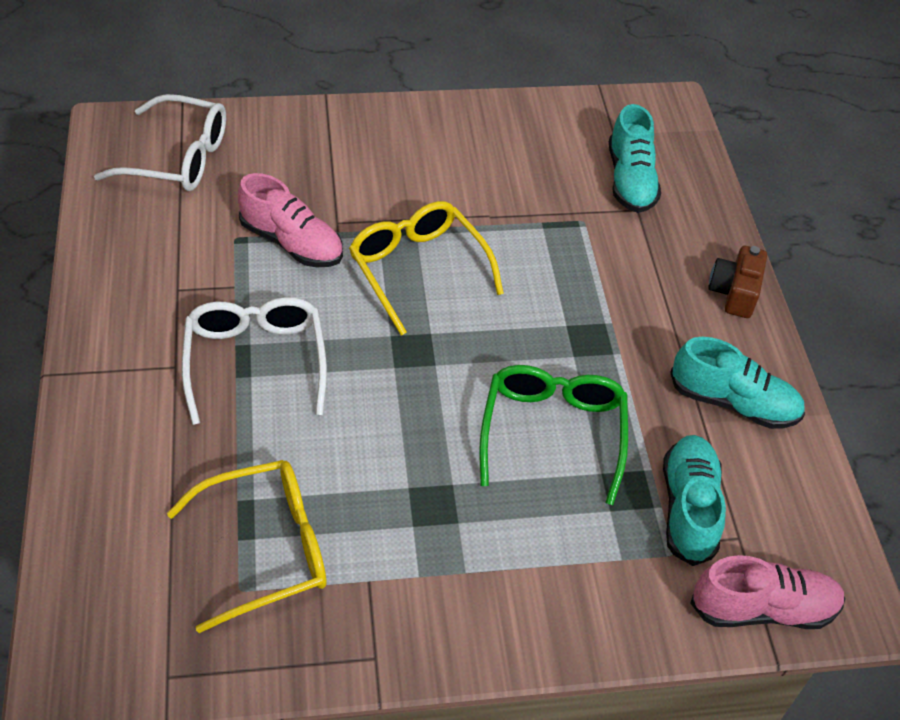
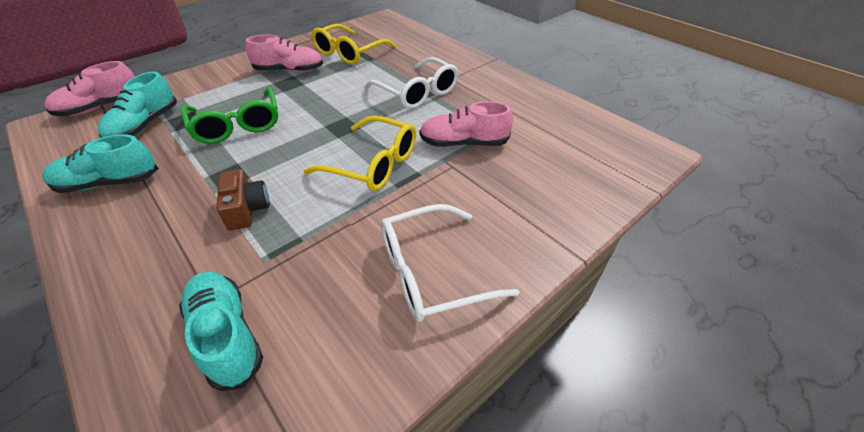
camera: 150 degrees right, 5 degrees down
(178, 158) = (592, 154): white glasses -> white glasses (431, 272)
(411, 547) = (289, 70): none -> pink shoe
(688, 508) = (145, 125): turquoise shoe -> turquoise shoe turned 45 degrees clockwise
(734, 292) = (99, 263): brown camera -> brown camera (247, 209)

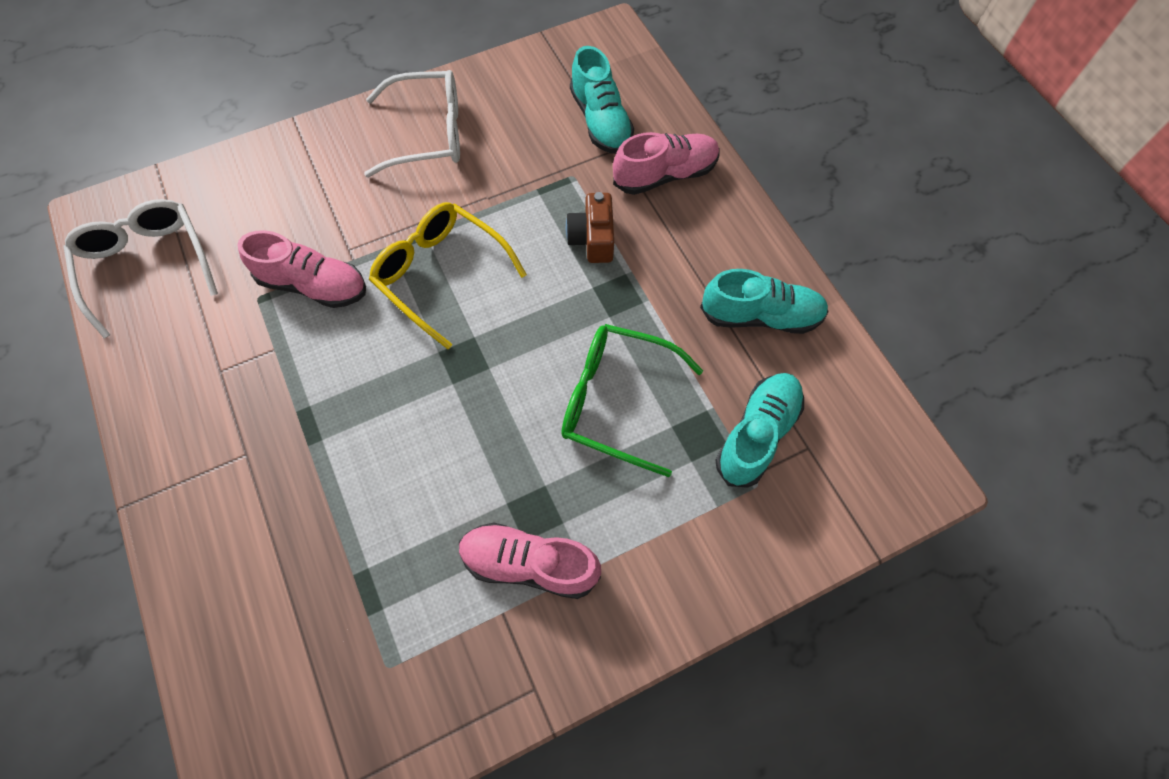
camera: 165 degrees left, 20 degrees up
(101, 107) = (850, 510): pink shoe -> pink shoe (665, 175)
(237, 125) = (616, 401): green glasses -> green glasses turned 60 degrees counterclockwise
(349, 53) = (397, 615): yellow glasses -> none
(417, 92) = (321, 422): white glasses -> white glasses (147, 265)

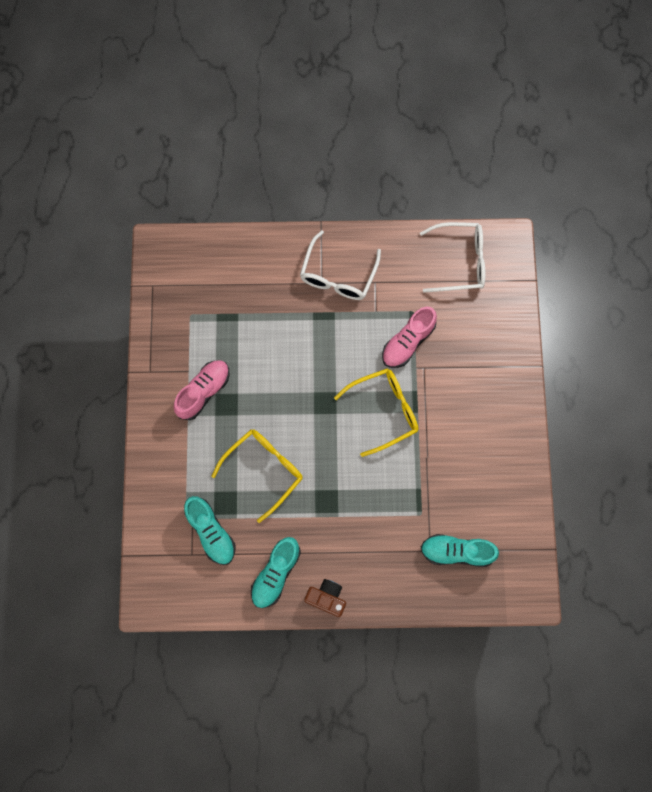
camera: 115 degrees right, 10 degrees up
(428, 134) = (492, 441): white glasses -> white glasses (338, 275)
(592, 238) = (370, 505): brown camera -> brown camera (326, 598)
(616, 401) = (264, 470): green glasses -> yellow glasses
(665, 175) = (396, 571): pink shoe -> none

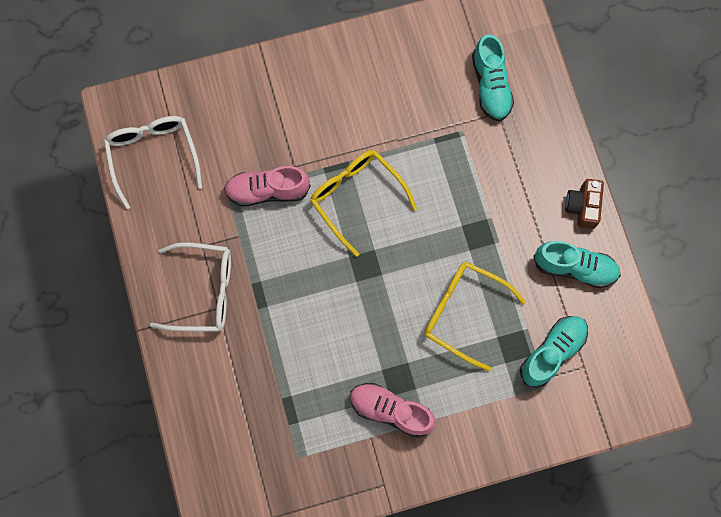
camera: 105 degrees left, 0 degrees up
(408, 342) = (267, 191): pink shoe -> pink shoe turned 150 degrees clockwise

